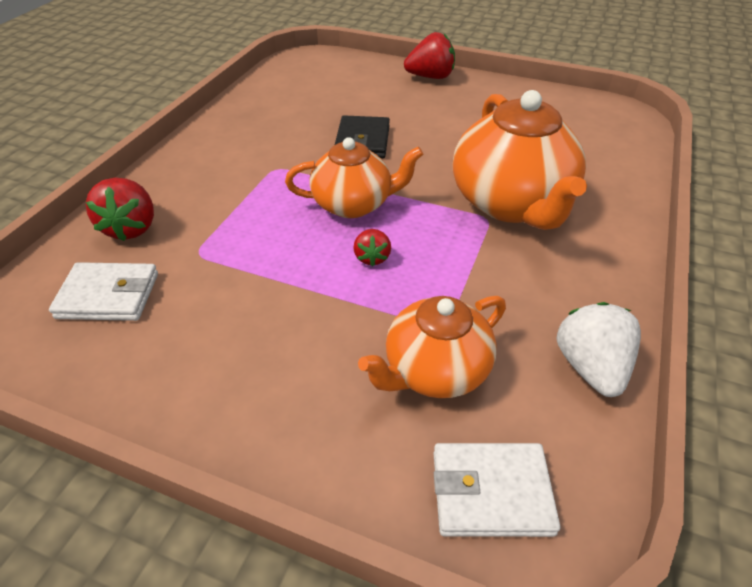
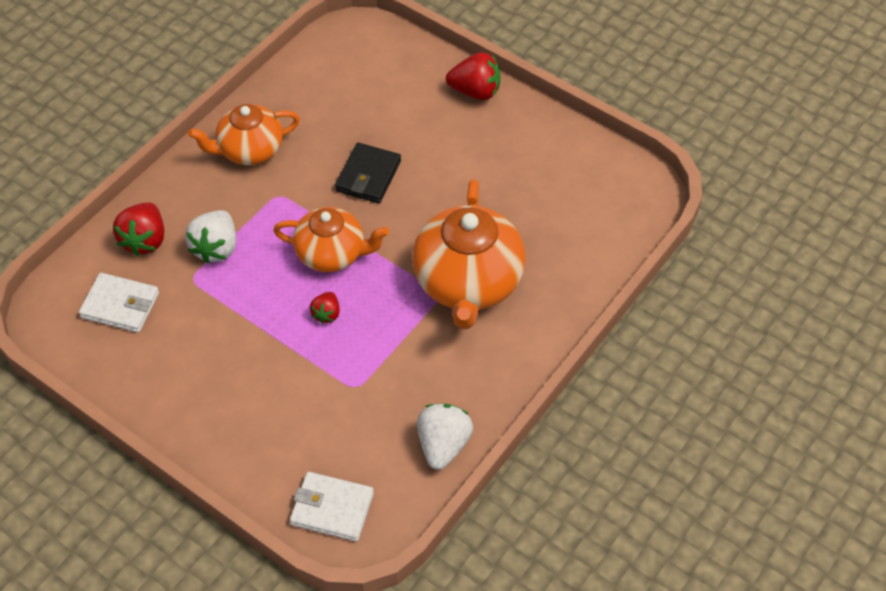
camera: 15 degrees right, 10 degrees up
(219, 220) = (216, 248): none -> white strawberry
(435, 370) = (333, 421): orange teapot -> orange teapot (249, 150)

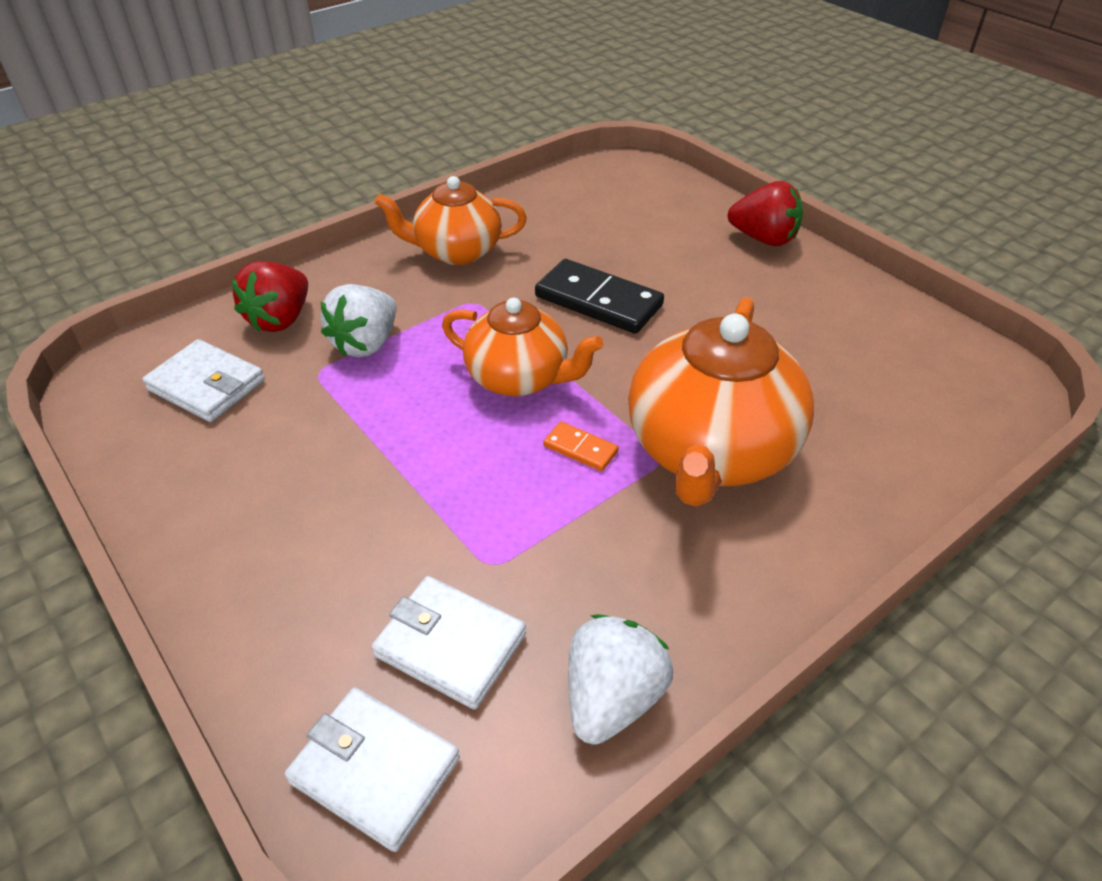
camera: 15 degrees right, 10 degrees down
(326, 314) = (484, 451): red strawberry -> none
(348, 438) = (450, 645): none -> white wallet
(368, 176) = (598, 301): black wallet -> black domino
(387, 299) = (580, 449): none -> orange domino

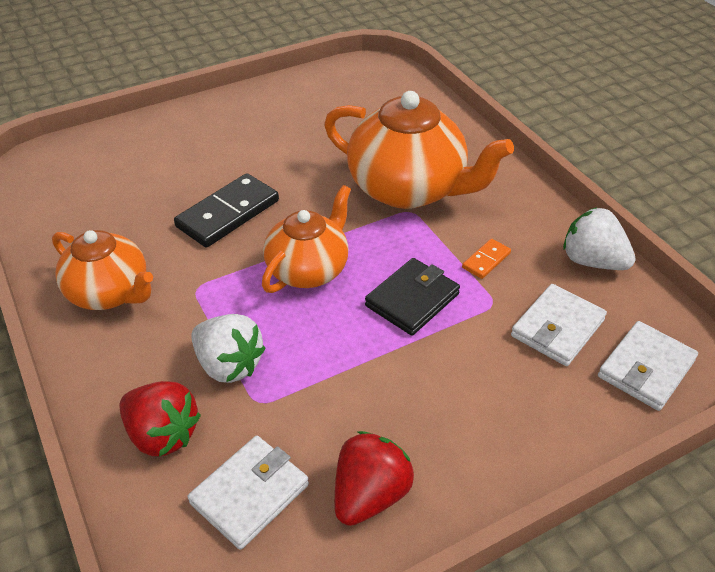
camera: 80 degrees left, 0 degrees up
(456, 251) = (110, 293): orange teapot -> orange teapot turned 60 degrees counterclockwise
(483, 477) = (412, 300): none -> black wallet
(580, 449) = (394, 247): orange domino -> orange domino (486, 260)
(763, 239) = (187, 118): red strawberry -> red strawberry (370, 495)

